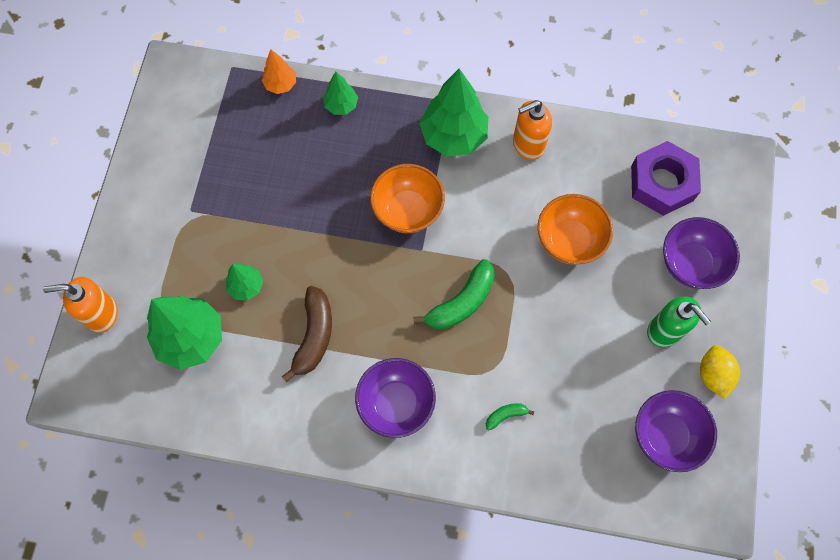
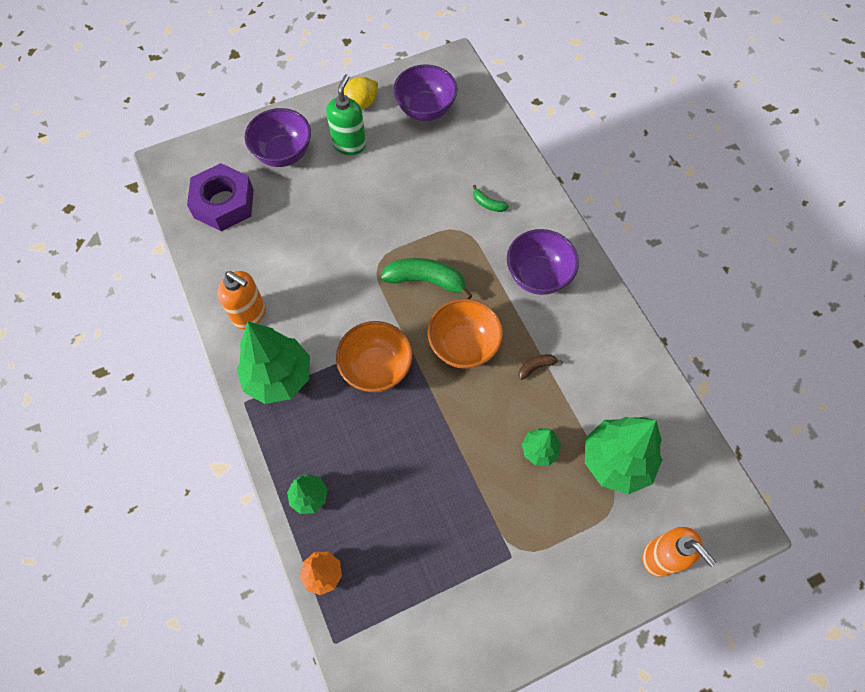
camera: 125 degrees left, 5 degrees down
(314, 336) = (536, 367): brown banana -> brown banana, size x0.49
(569, 241) = (319, 238): orange bowl -> orange bowl (463, 346)

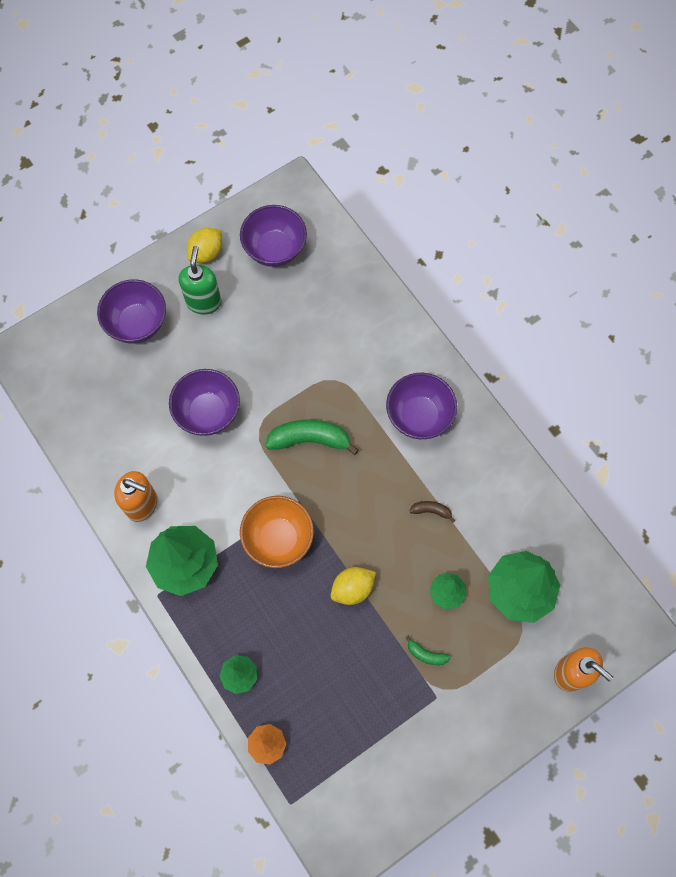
camera: 10 degrees left, 5 degrees up
(224, 203) = (88, 389): purple nut -> none
(332, 241) = (208, 412): none -> purple bowl
(442, 429) = (352, 588): none -> yellow lemon
(463, 346) = (358, 501): orange bowl -> none
(488, 204) = (357, 346): green banana -> green banana (426, 654)
(536, 367) = (431, 511): brown banana -> brown banana turned 45 degrees clockwise

